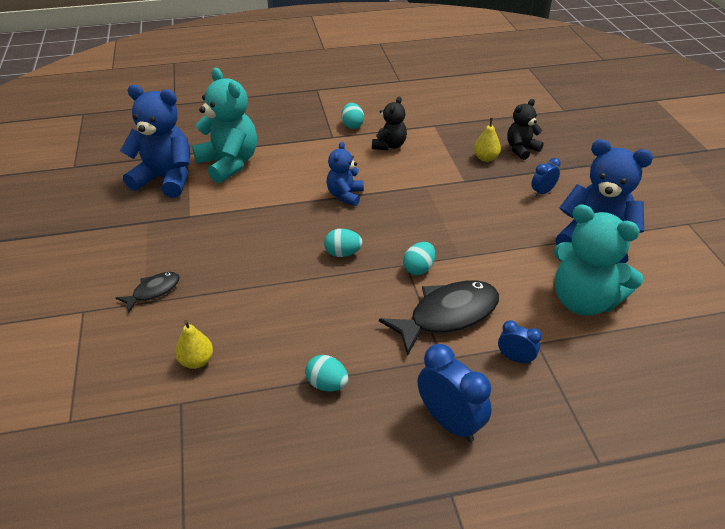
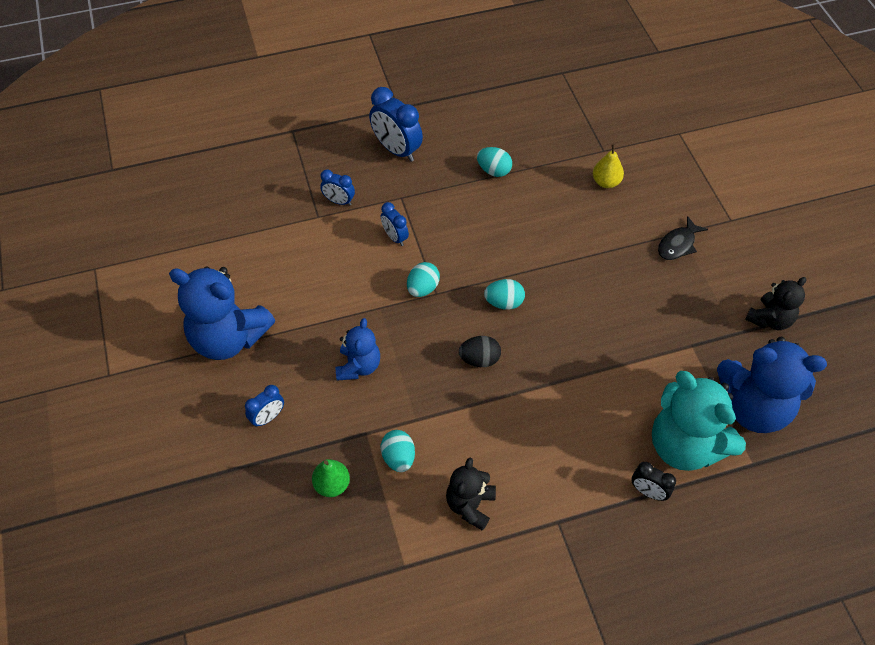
camera: 175 degrees right, 15 degrees up
(267, 145) = (648, 492): none -> black clock
(345, 195) = (516, 393): blue teddy bear -> blue teddy bear (358, 366)
(352, 125) = (532, 555): turquoise egg -> turquoise egg (398, 458)
(371, 216) = (479, 359): none -> black egg
(447, 316) = (395, 237): black fish -> blue clock
(486, 158) = (332, 485): yellow pear -> green pear
(521, 149) = (277, 510): black teddy bear -> black teddy bear (770, 319)
(583, 301) = (264, 261): turquoise teddy bear -> none

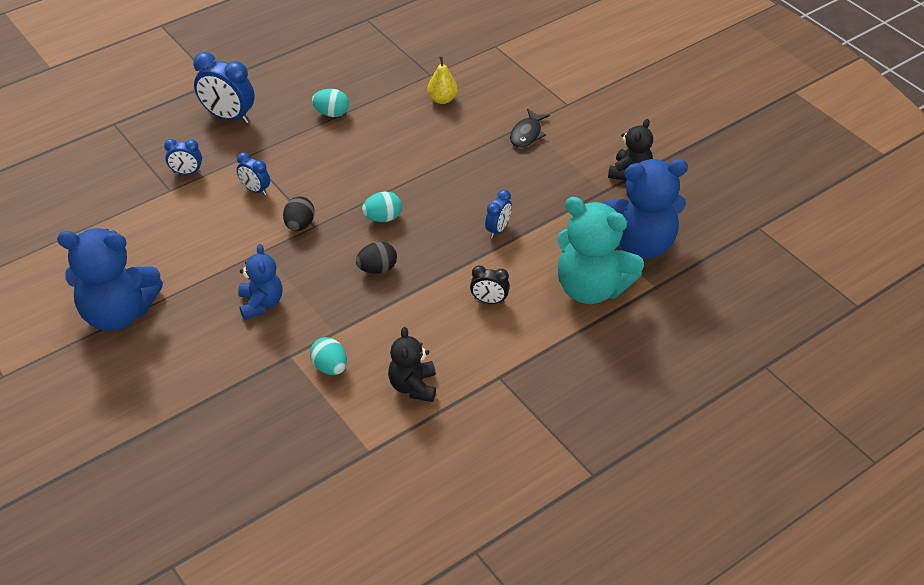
camera: 20 degrees left, 10 degrees down
(268, 417) = (186, 369): blue clock -> blue clock (498, 229)
(332, 485) = (273, 406): green pear -> none
(423, 288) = (299, 225): turquoise egg -> black egg
(648, 492) = (572, 332): black clock -> black clock (489, 301)

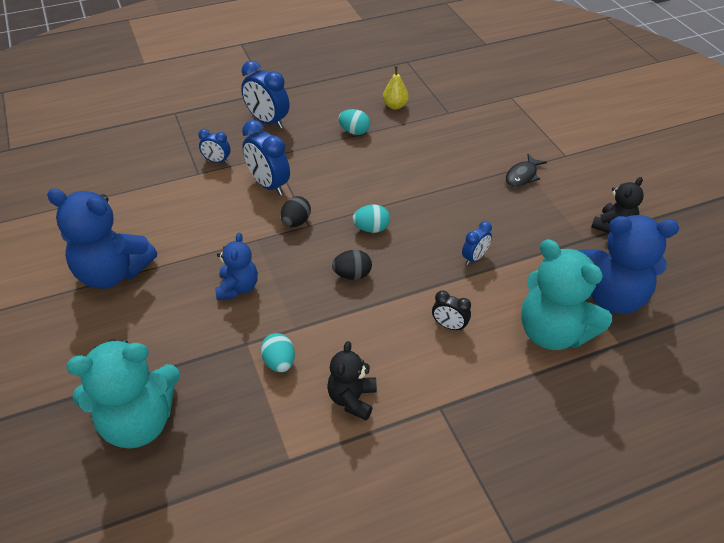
camera: 15 degrees right, 0 degrees up
(208, 449) = (138, 422): none -> turquoise teddy bear
(255, 190) = (268, 185): blue clock -> blue clock, size x1.79
(442, 99) = (453, 134): yellow pear -> yellow pear (395, 106)

